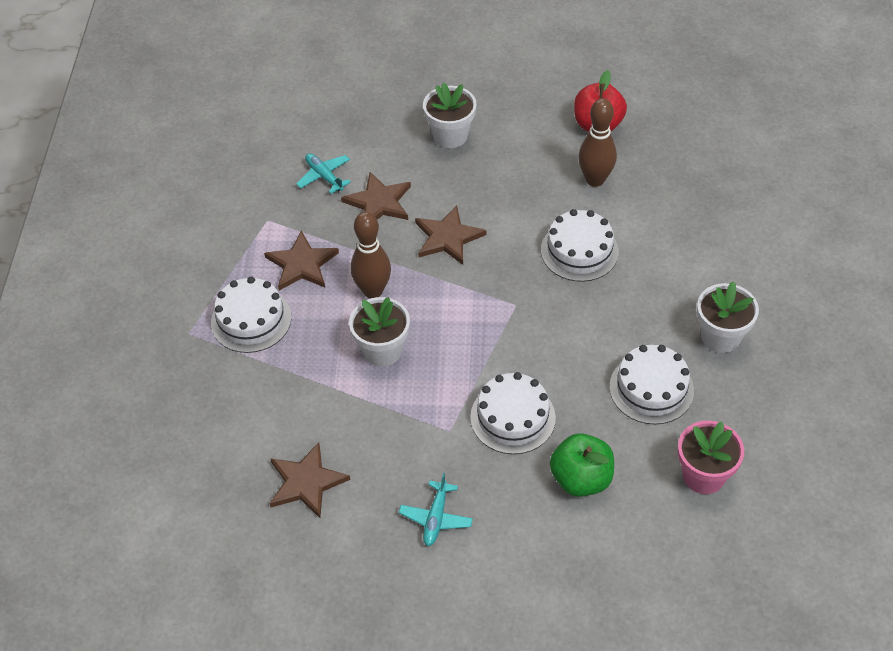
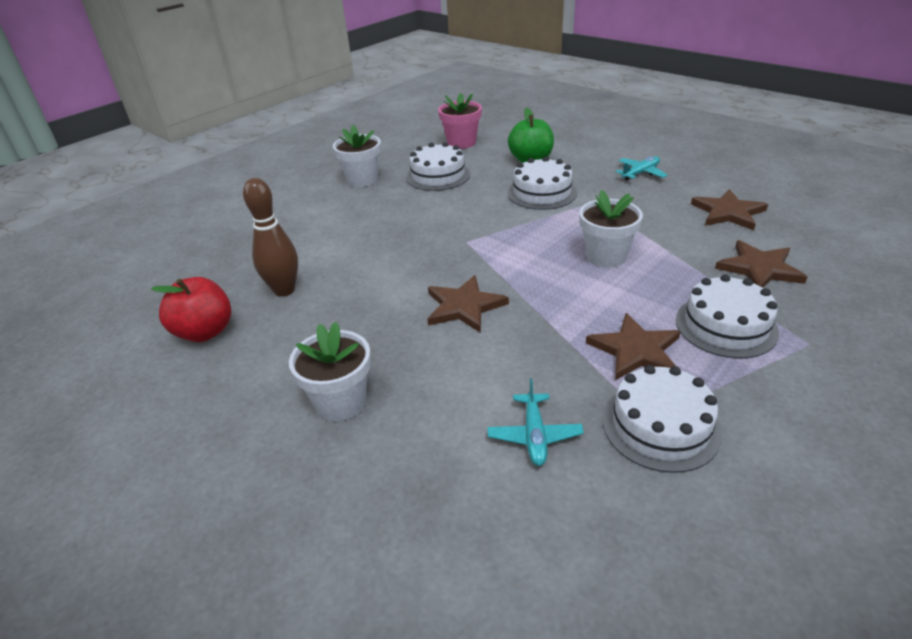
camera: 140 degrees left, 15 degrees down
(373, 291) = (577, 297): brown bowling pin -> none
(379, 202) = (497, 370): brown star -> brown star (759, 268)
(579, 251) = (374, 251): white cake -> white cake (660, 426)

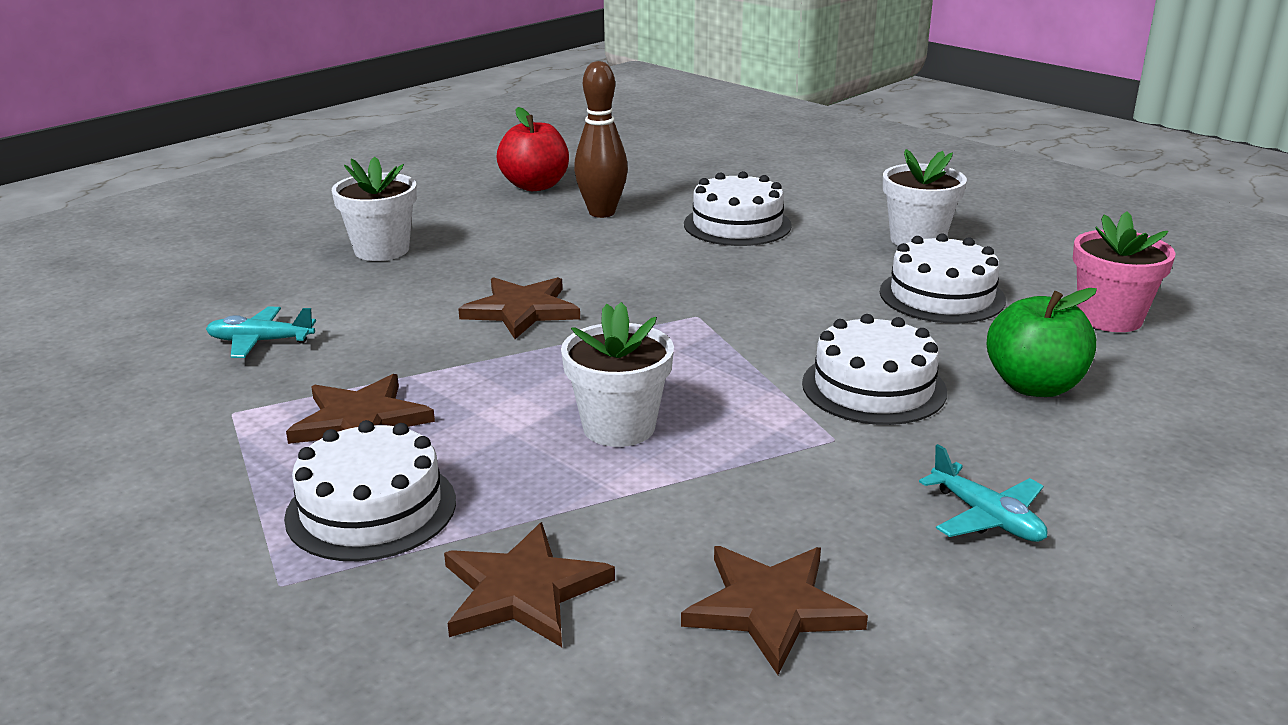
camera: 90 degrees right, 10 degrees down
(660, 426) = (214, 417): white cake -> white cake (737, 225)

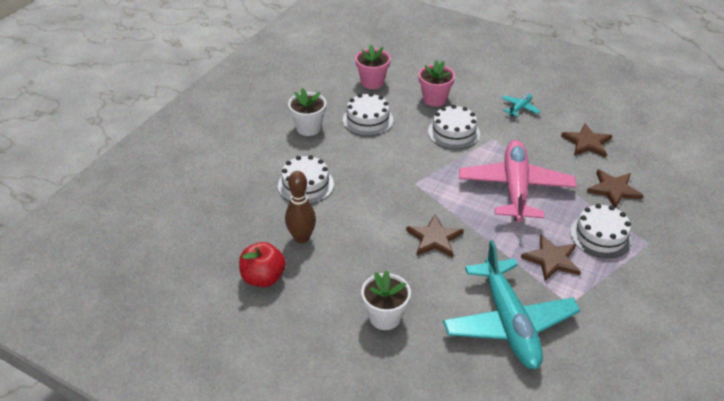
camera: 105 degrees left, 15 degrees up
(260, 342) = (509, 322): turquoise plane -> turquoise plane, size x2.47
(619, 427) = (515, 188): white flower pot -> pink plane
(1034, 386) = (434, 99): green apple -> pink flower pot

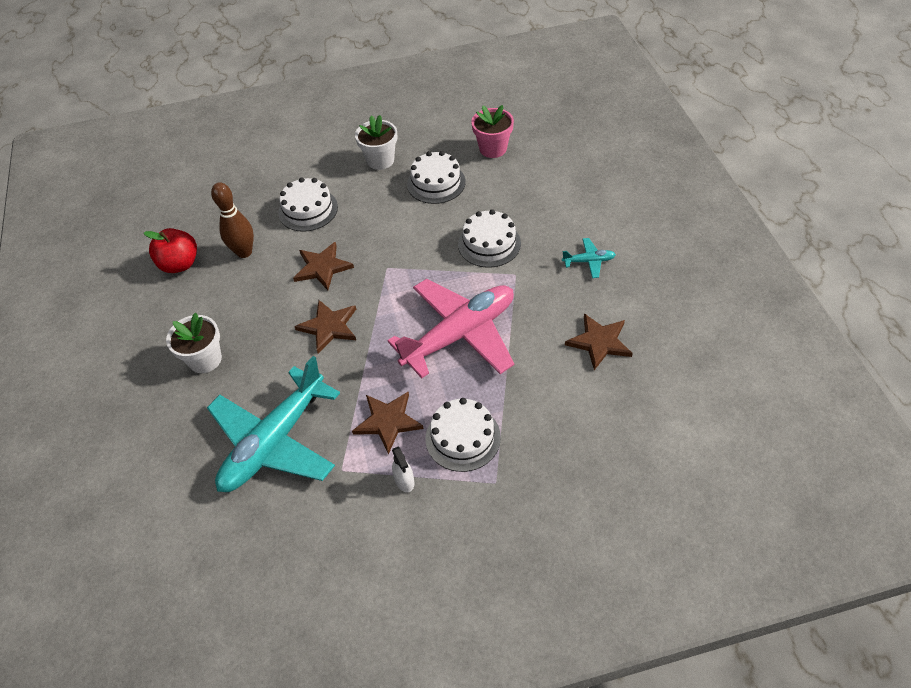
camera: 50 degrees right, 10 degrees up
(434, 99) = (522, 200): pink flower pot -> none
(609, 280) = (404, 481): none -> white spray bottle
(613, 189) = (548, 407): brown star -> brown star (322, 267)

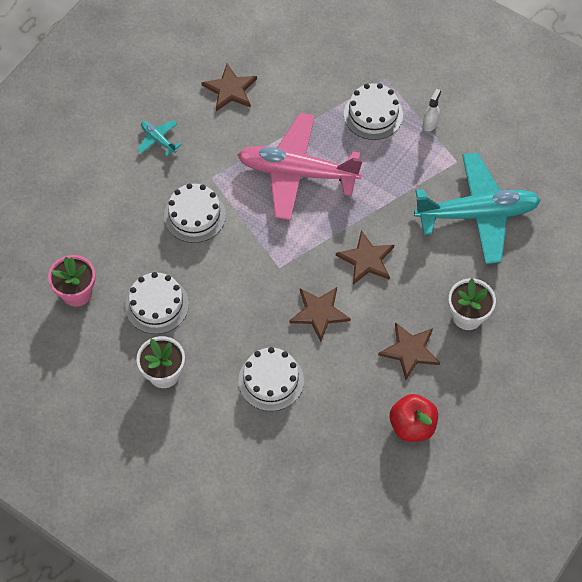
camera: 135 degrees left, 10 degrees up
(244, 252) = (356, 387): brown bowling pin -> none
(388, 421) = (402, 163): brown star -> brown star (410, 351)

